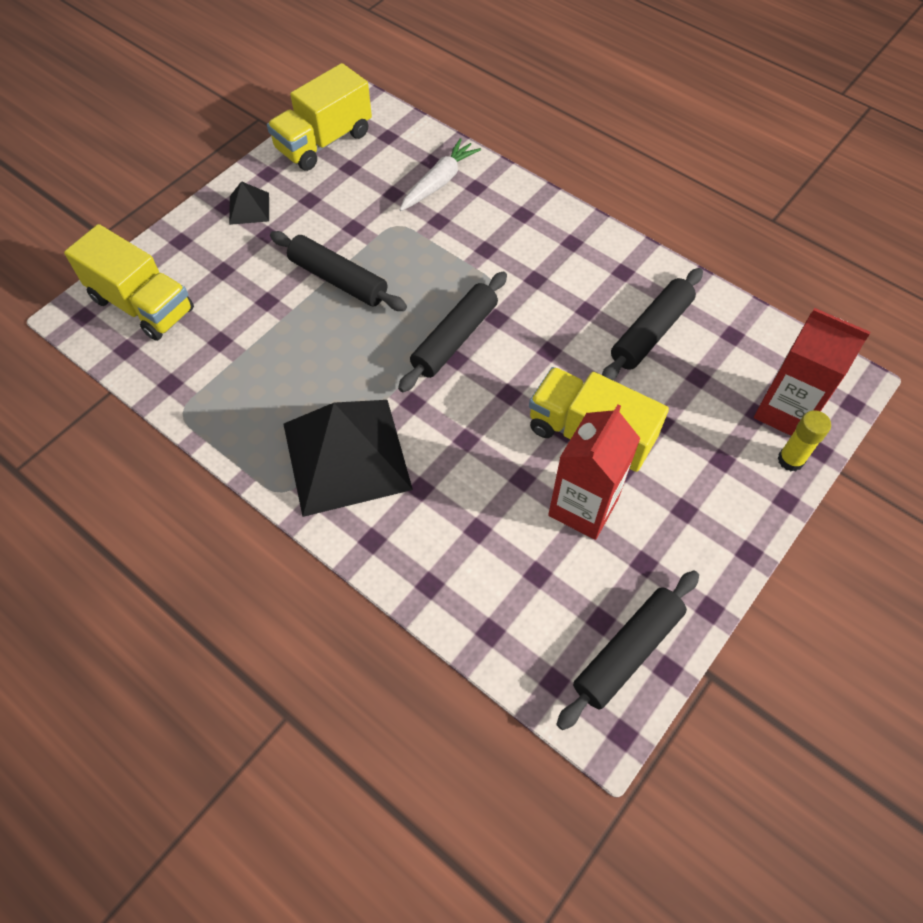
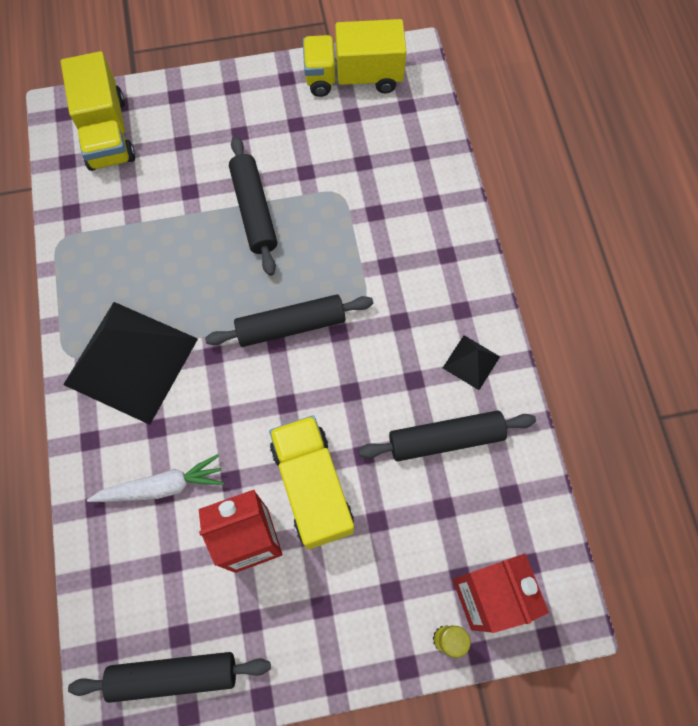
camera: 40 degrees right, 10 degrees up
(249, 208) = (246, 101): black pyramid -> black pyramid (471, 362)
(439, 182) = (408, 177): white carrot -> white carrot (162, 486)

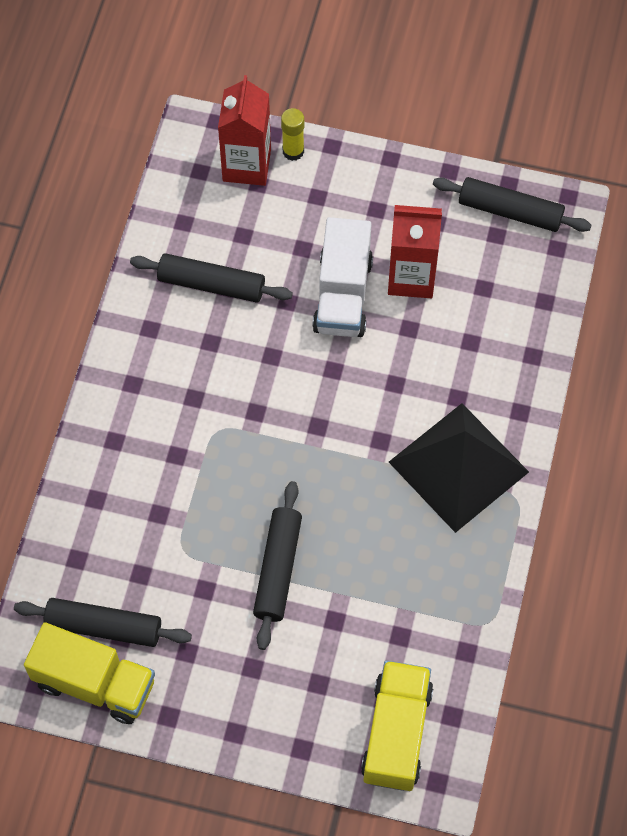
camera: 155 degrees left, 5 degrees down
(162, 486) = (469, 348): white carrot -> none
(291, 326) = (296, 436): black rolling pin -> black rolling pin (104, 626)
(312, 487) = (342, 295): yellow truck -> white truck
(471, 362) = (152, 335): black pyramid -> none

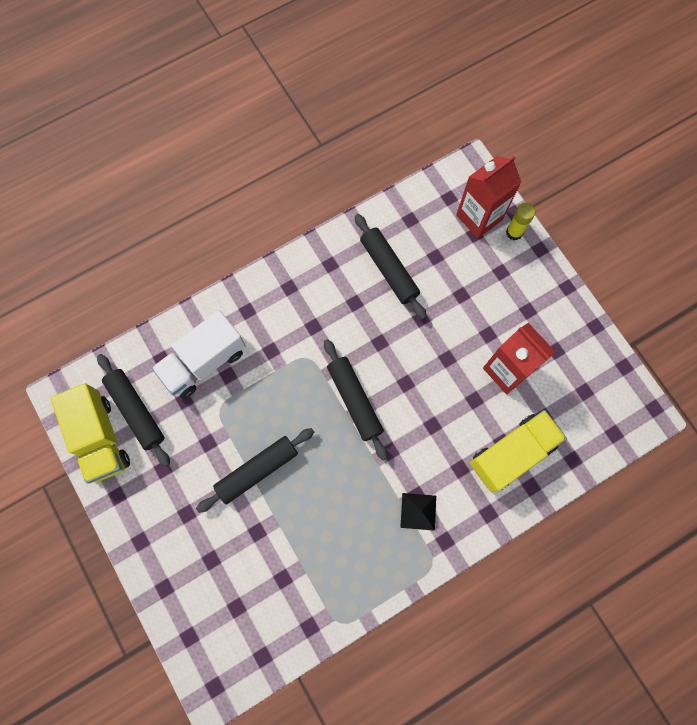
camera: 45 degrees right, 10 degrees up
(342, 295) = (456, 344): white truck -> white truck (204, 362)
(396, 733) = (222, 634): yellow truck -> yellow truck (512, 454)
(458, 467) = (418, 511): black pyramid -> black pyramid, size x0.43
(510, 211) = (608, 384): black rolling pin -> black rolling pin (355, 400)

